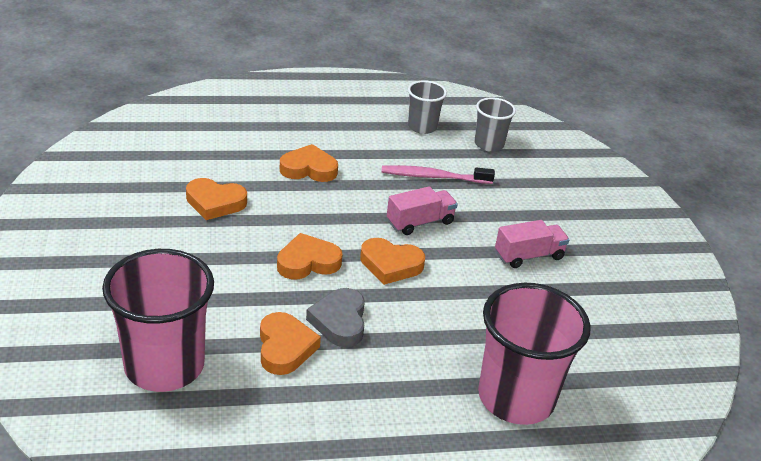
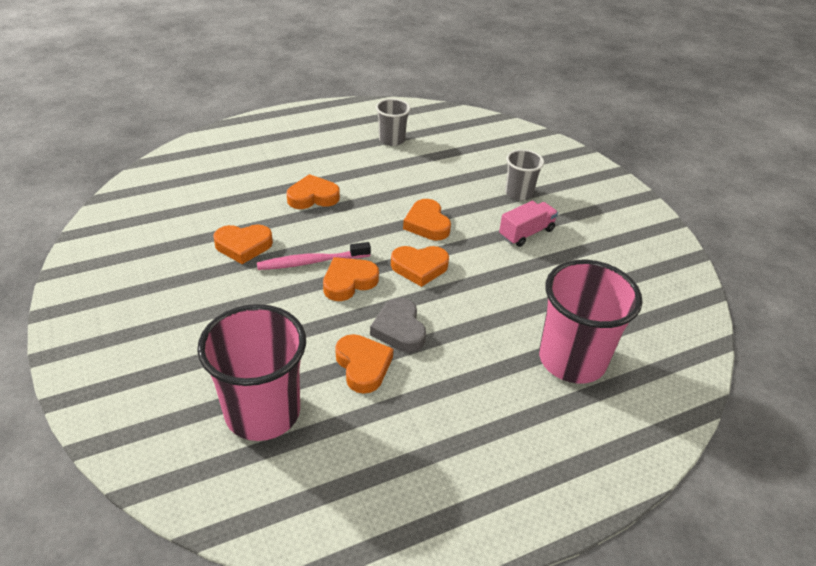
camera: 15 degrees left, 5 degrees up
(420, 222) = (427, 224): pink truck -> orange heart
(434, 177) = (420, 181): pink toothbrush -> pink toothbrush (311, 262)
(489, 144) = (452, 144): grey cup -> grey cup (519, 193)

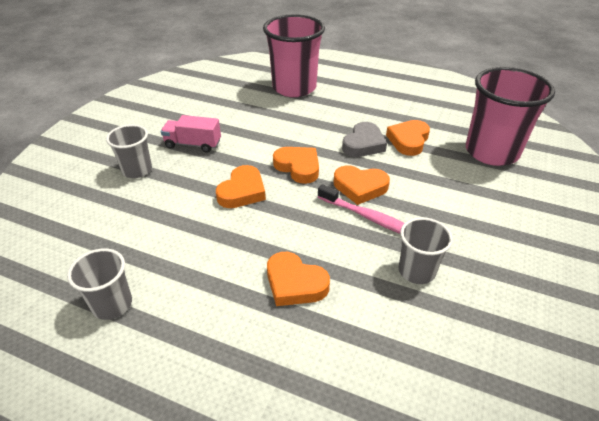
camera: 130 degrees left, 0 degrees up
(243, 246) = (416, 271): orange heart -> grey cup

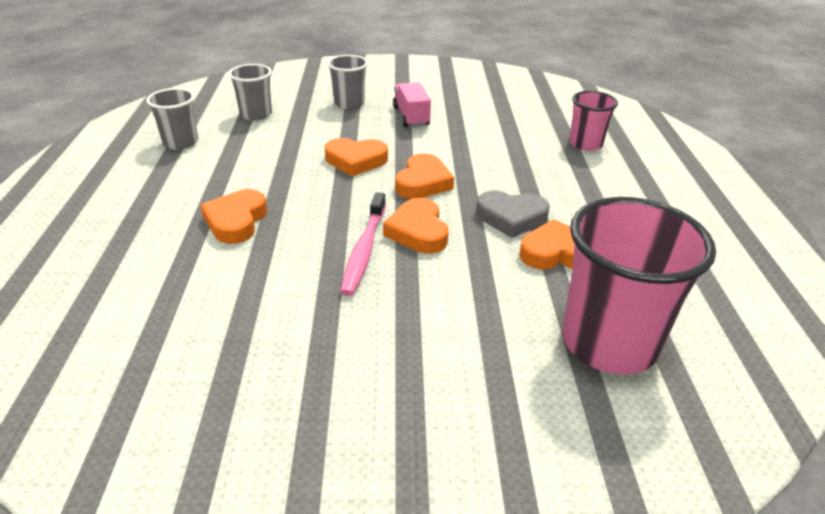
camera: 65 degrees right, 5 degrees down
(294, 88) = (585, 144): pink cup -> pink cup, size x0.54
(416, 271) = (289, 300): grey cup -> grey cup (256, 114)

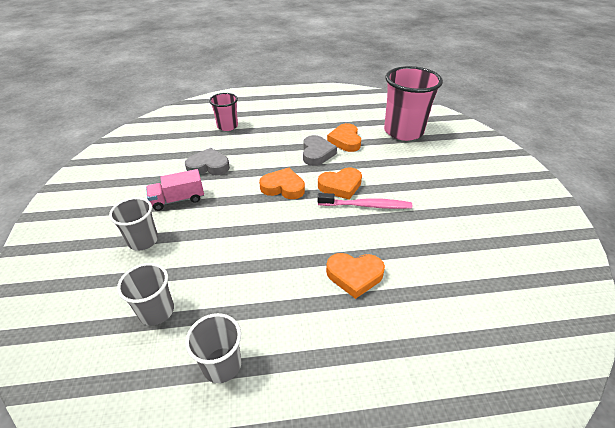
camera: 95 degrees left, 5 degrees up
(356, 160) = (255, 223): orange heart -> none
(477, 132) = (208, 166): none -> grey heart

